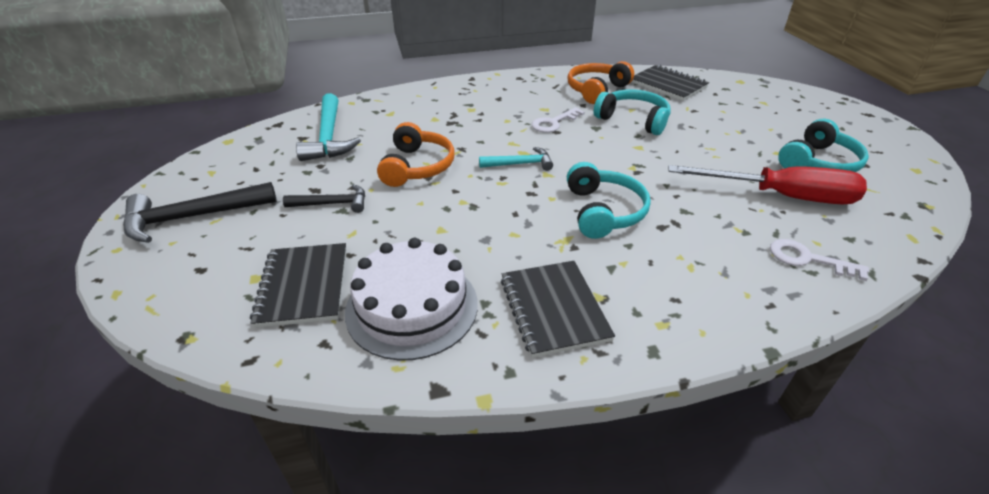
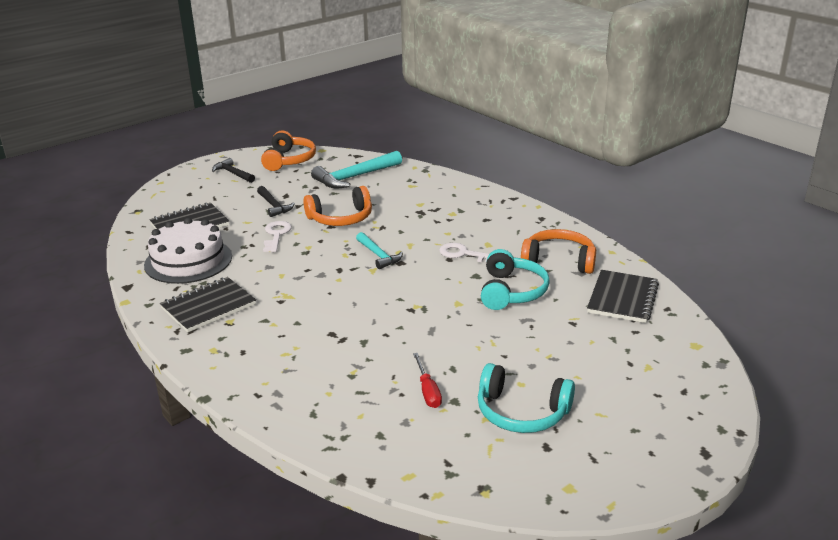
camera: 65 degrees right, 10 degrees down
(193, 217) = (233, 173): black hammer -> black hammer, size x0.59
(221, 167) = (289, 160): none -> orange headphones
(603, 211) = (335, 304): turquoise headphones -> none
(781, 196) = (427, 391): red screwdriver -> red screwdriver, size x0.45
(807, 259) = (330, 410): white key -> white key (276, 235)

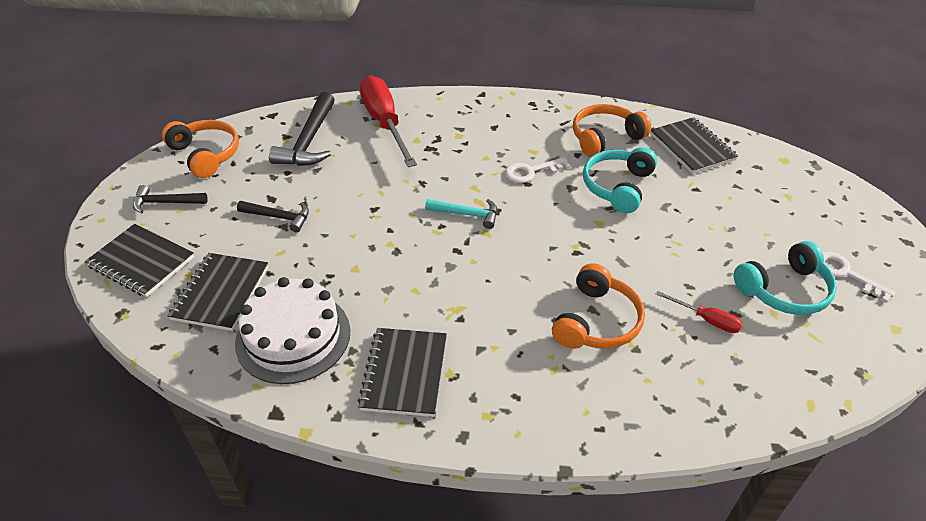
camera: 45 degrees left, 15 degrees up
(180, 194) = (141, 262): none -> black notebook
(276, 235) = (337, 249): white key -> white key (845, 273)
(341, 218) = (370, 194): orange headphones -> orange headphones (596, 321)
(355, 177) = (309, 141): turquoise hammer -> black hammer
(416, 187) = (385, 123): none -> red screwdriver
(511, 291) = (618, 187): turquoise headphones -> turquoise headphones turned 120 degrees counterclockwise

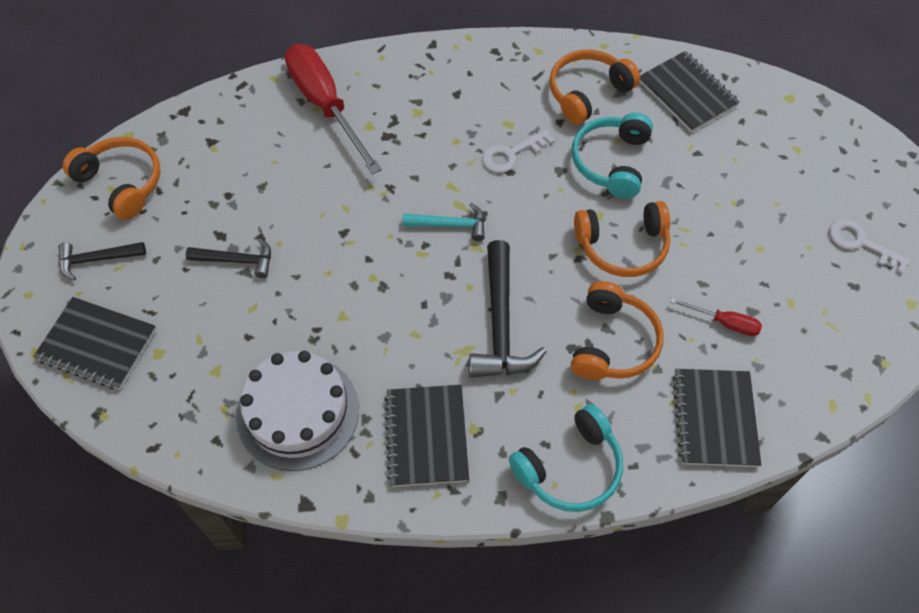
camera: 10 degrees left, 15 degrees up
(221, 293) = (202, 371): black notebook -> black notebook (714, 419)
(309, 141) = (241, 145): black hammer -> black hammer (500, 324)
(618, 248) = (622, 246): none -> orange headphones
(784, 290) = (800, 273): turquoise headphones -> turquoise headphones (570, 468)

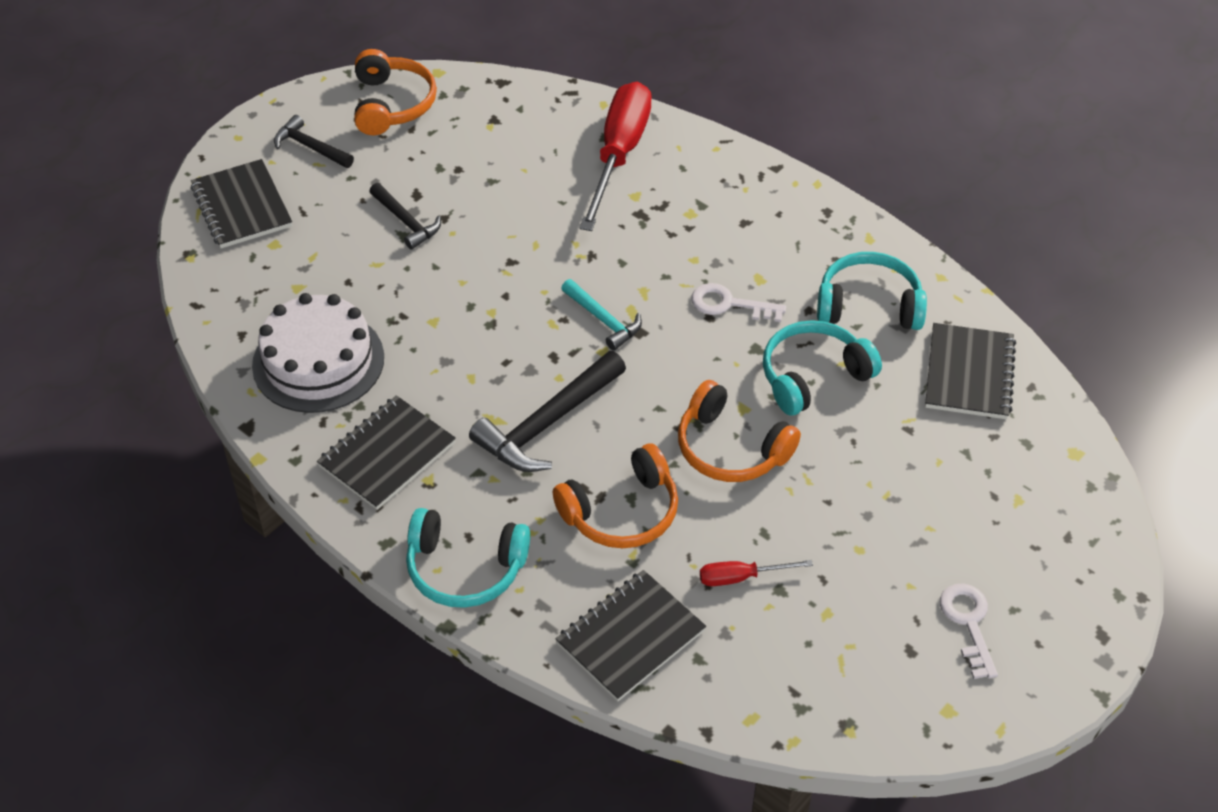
camera: 45 degrees right, 10 degrees down
(588, 93) = (869, 305): orange headphones -> turquoise headphones
(724, 323) = (741, 577): red screwdriver -> red screwdriver turned 105 degrees clockwise

